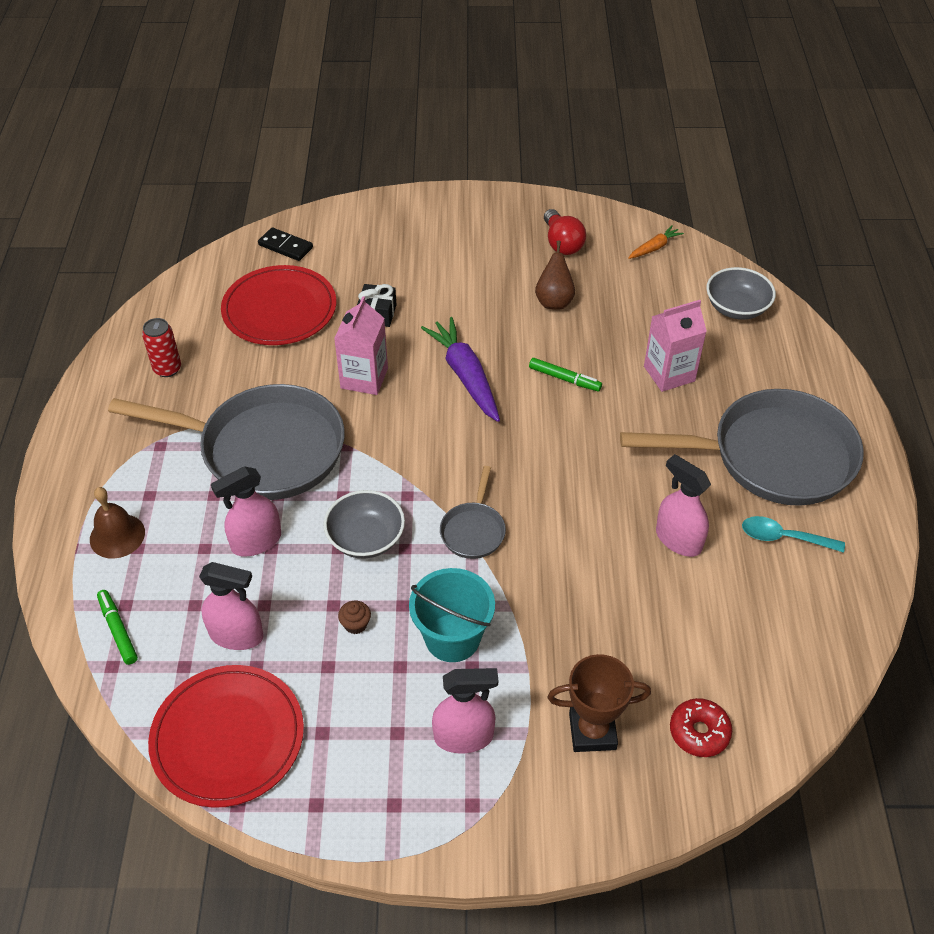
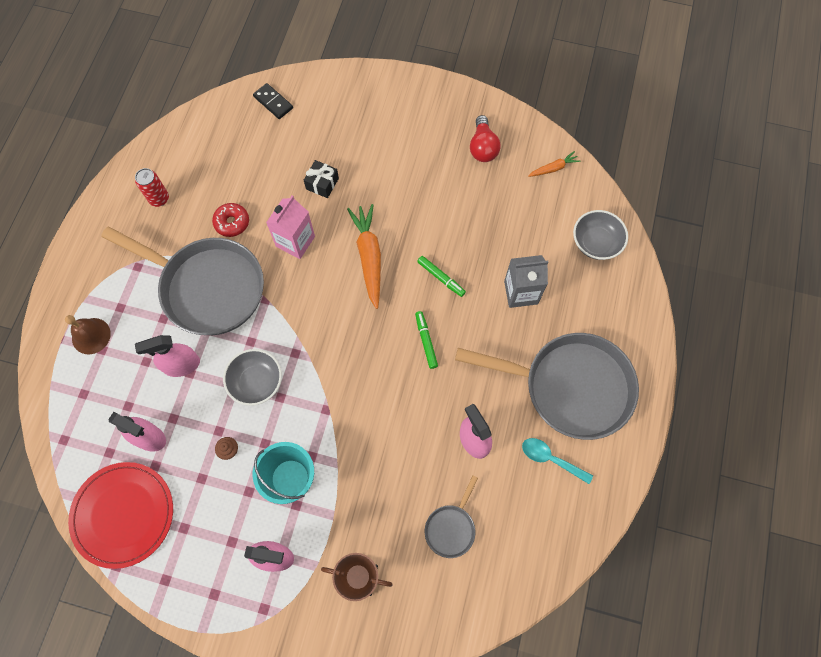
camera: 15 degrees right, 20 degrees up
(118, 630) = (74, 412): green marker -> green marker (426, 341)
(279, 309) = (252, 162): red plate -> none
(465, 376) = (369, 257): purple carrot -> orange carrot
(473, 530) = (332, 394): grey pan -> grey pan (451, 528)
(554, 301) = (458, 203): brown pear -> none
(669, 374) = (521, 292): pink carton -> grey carton
(699, 732) = (431, 598): red donut -> red donut (232, 222)

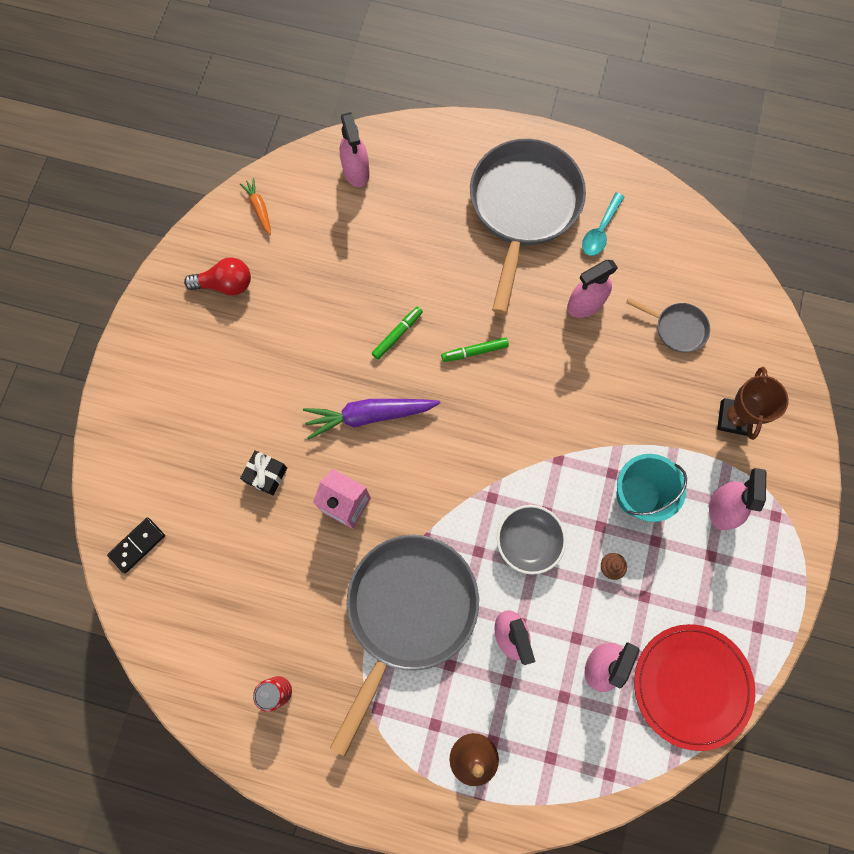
camera: 90 degrees left, 5 degrees up
(232, 222) = (317, 587): red donut -> none
(369, 257) = (369, 416): orange carrot -> purple carrot
(521, 292) = (415, 251): grey carton -> none
(596, 242) = (356, 171): grey bowl -> pink spray bottle

